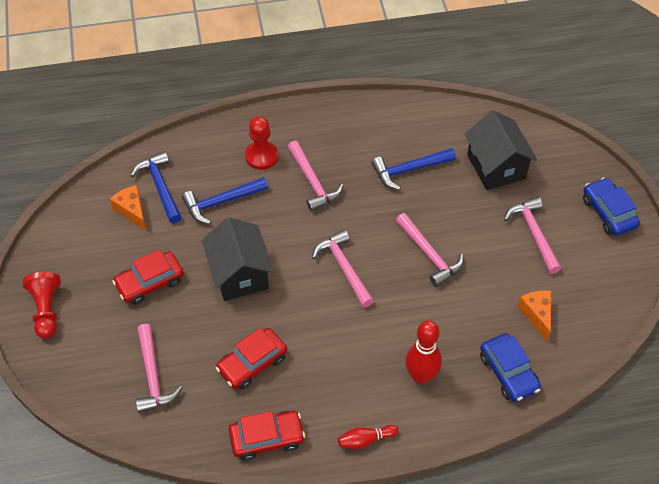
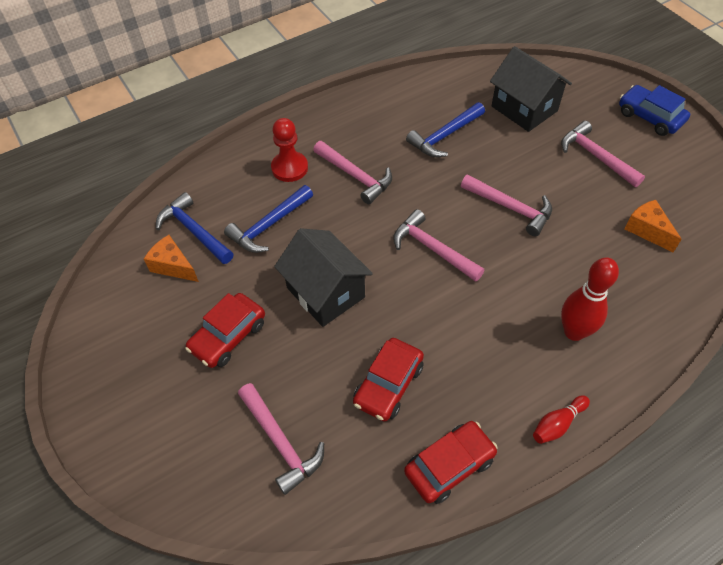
camera: 20 degrees left, 0 degrees up
(46, 310) = (116, 411): red pawn -> none
(508, 372) = (657, 296): blue car -> none

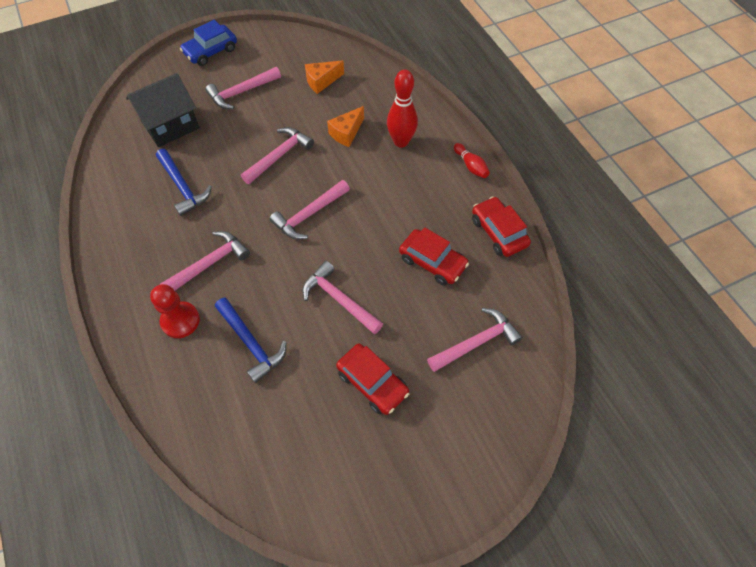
camera: 85 degrees left, 5 degrees up
(173, 266) = (282, 437): orange cheese -> orange cheese (346, 133)
(194, 231) = (240, 417): blue hammer -> none
(325, 292) = (339, 299): black house -> pink hammer

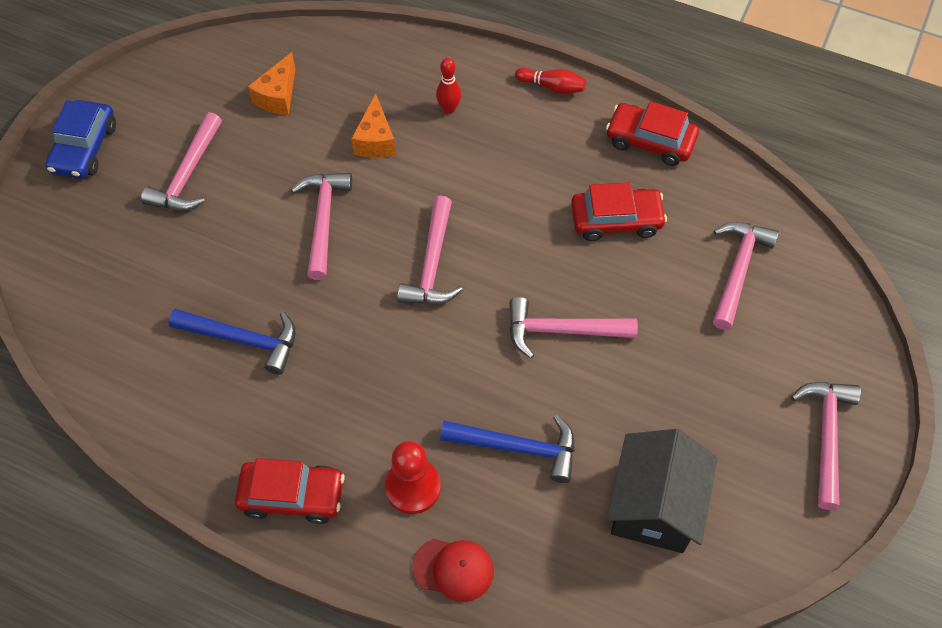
camera: 40 degrees left, 0 degrees up
(154, 379) = (453, 569): none -> red cap
(170, 125) = (138, 277): black house -> black house (654, 506)
(210, 263) = (377, 400): pink hammer -> pink hammer (826, 436)
(372, 382) = (681, 387): red car -> red car (292, 496)
(401, 142) = (449, 109): red bowling pin -> red bowling pin, size x0.57

